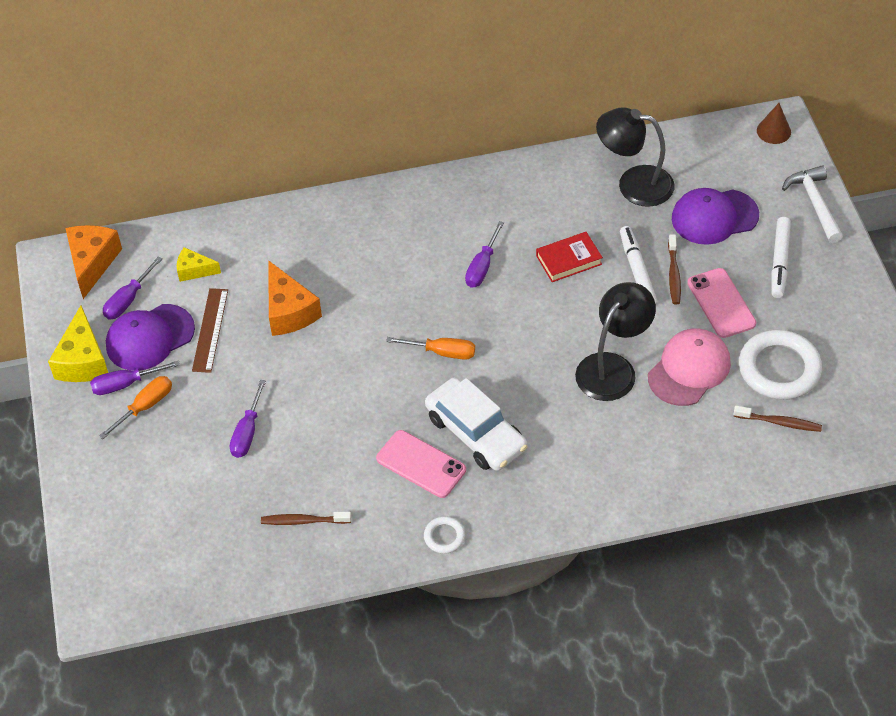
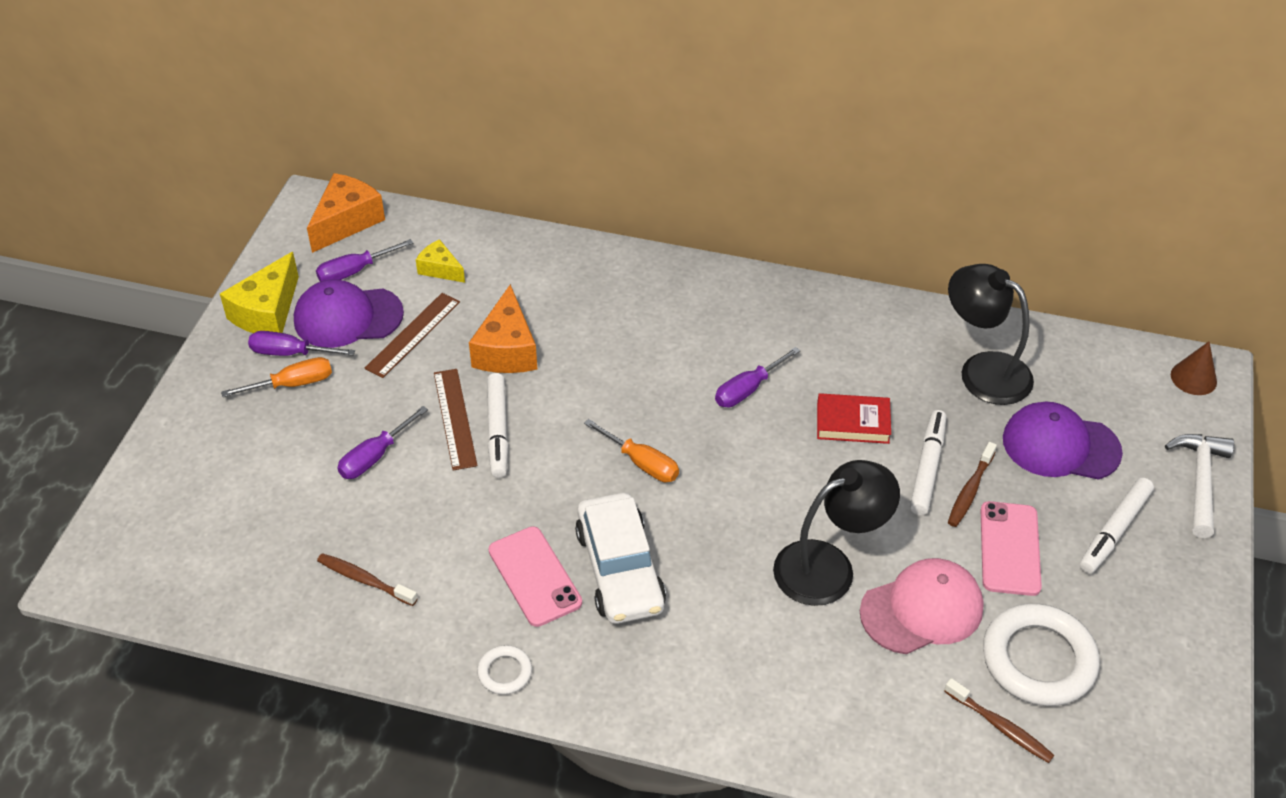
camera: 25 degrees right, 5 degrees down
(286, 379) = (454, 418): none -> brown ruler
(324, 374) = (498, 430): none -> white marker

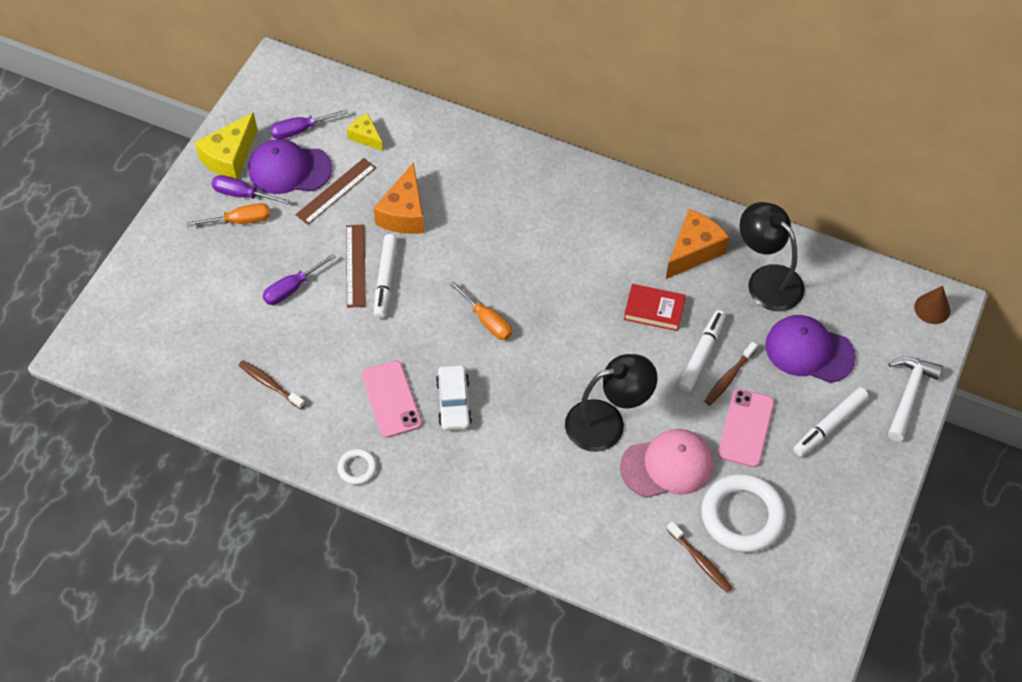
camera: 10 degrees right, 10 degrees up
(347, 222) = (301, 85): orange cheese -> orange cheese (694, 251)
(619, 569) = (454, 402): white car -> white car, size x0.66
(748, 389) = (581, 271): purple screwdriver -> none

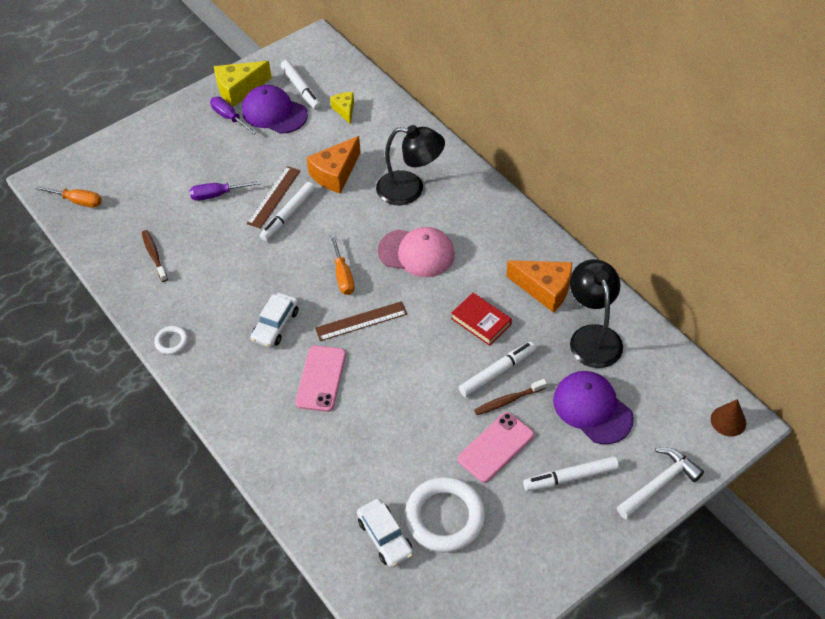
camera: 30 degrees right, 5 degrees down
(240, 221) = (215, 135): orange screwdriver -> orange screwdriver (77, 201)
(300, 130) = (301, 89): purple screwdriver -> white marker
(336, 191) = (297, 140): brown ruler -> brown ruler (361, 321)
(391, 399) = (232, 303): pink phone -> pink phone (321, 378)
(607, 422) = (384, 392): black lamp -> black lamp (410, 189)
(667, 465) = (409, 447): pink cap -> pink cap (416, 253)
(694, 251) = (544, 289): orange cheese -> orange cheese turned 45 degrees clockwise
(700, 561) = (385, 537): brown toothbrush -> white car

